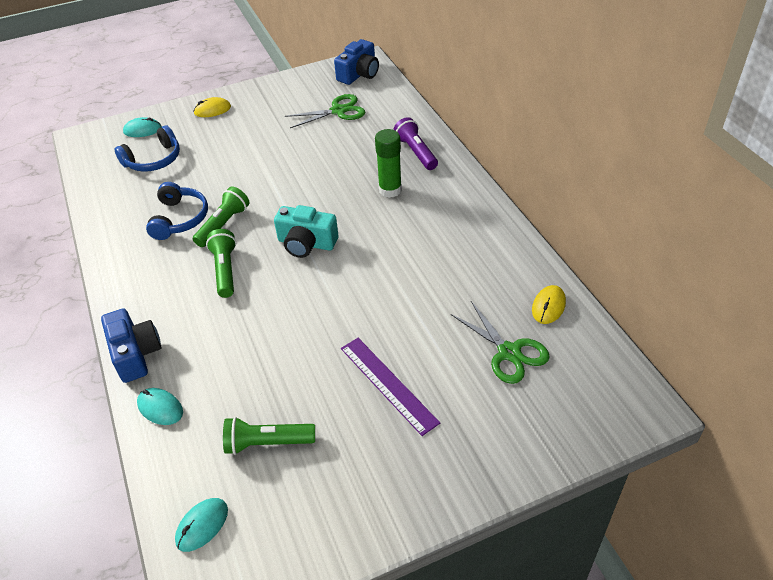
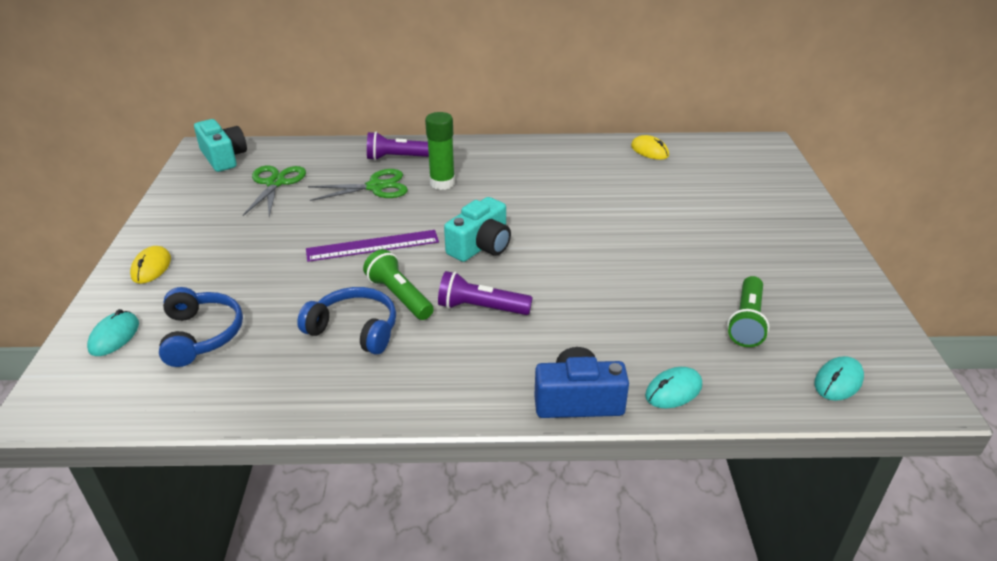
camera: 70 degrees left, 10 degrees down
(202, 525) = (838, 381): turquoise mouse -> turquoise mouse turned 75 degrees clockwise
(225, 270) = (481, 308): green flashlight -> purple flashlight
(359, 74) = (223, 157): blue camera -> turquoise camera
(388, 384) = (700, 240): purple ruler -> purple ruler (372, 246)
(509, 352) = (690, 178): green scissors -> green scissors (376, 187)

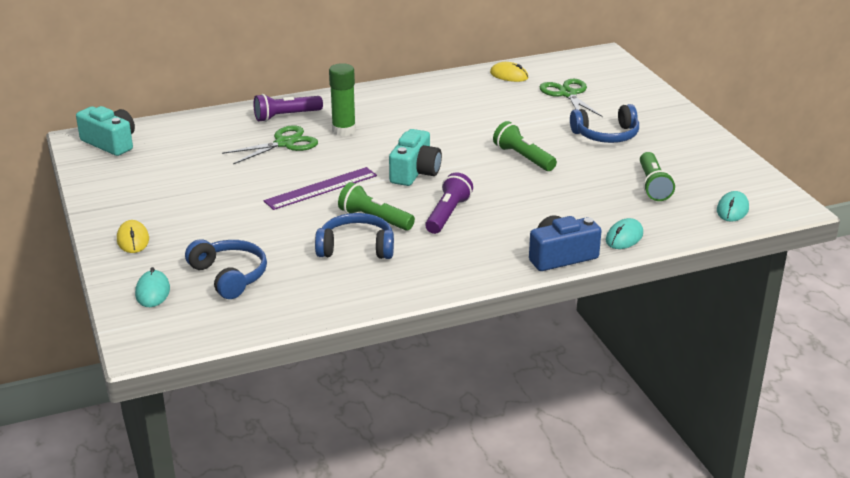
camera: 20 degrees left, 5 degrees down
(275, 183) = (185, 156): green scissors -> green scissors (568, 94)
(481, 308) = (447, 214): purple flashlight -> purple flashlight turned 120 degrees clockwise
(609, 252) = (523, 158): none -> green flashlight
(721, 241) = (606, 135): none -> blue headphones

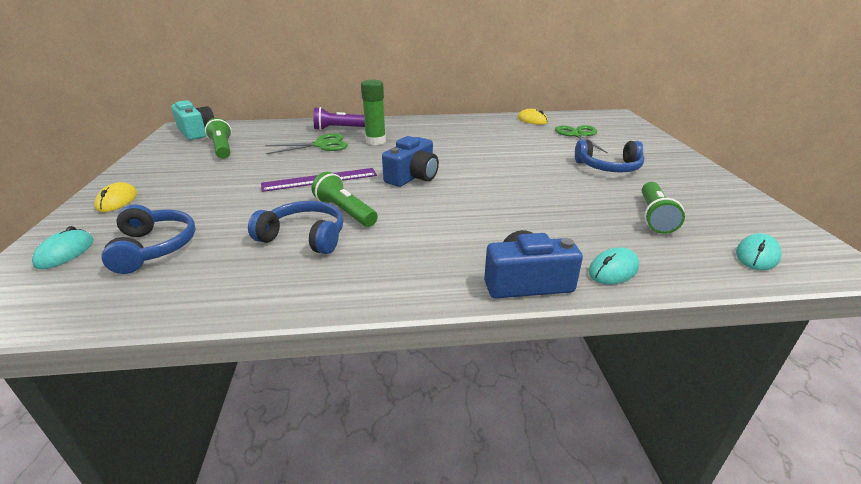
camera: 15 degrees right, 0 degrees up
(415, 172) = (413, 177): turquoise camera -> blue camera
(447, 214) = (420, 217): purple flashlight -> none
(523, 158) = (521, 176): green flashlight -> green flashlight (222, 148)

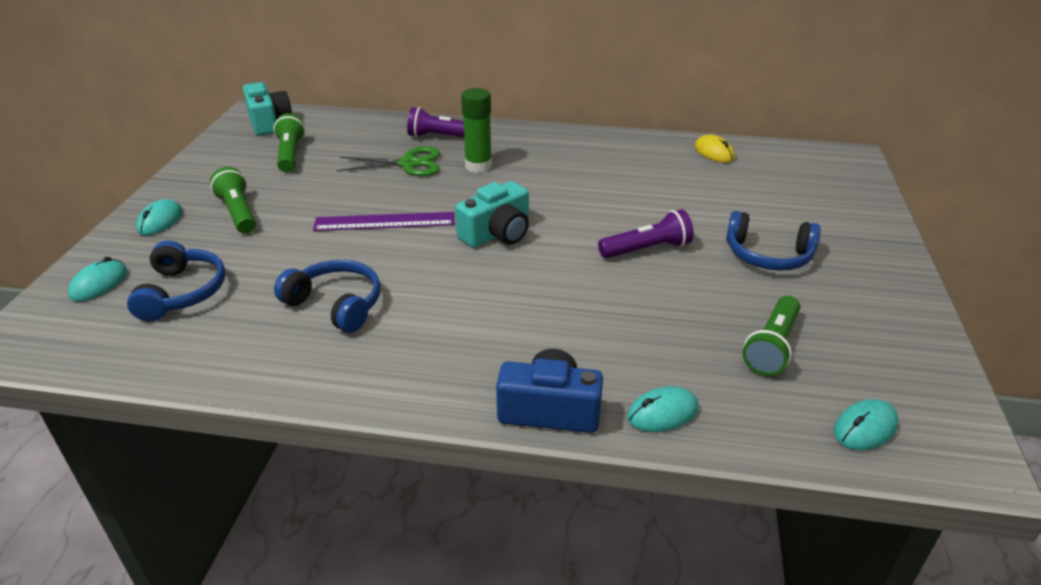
camera: 15 degrees right, 5 degrees up
(117, 200) = (160, 221): yellow mouse -> turquoise mouse
(345, 212) = (394, 276): green flashlight -> green flashlight (238, 213)
(413, 177) = (497, 233): blue camera -> turquoise camera
(526, 173) = (646, 249): none -> purple flashlight
(579, 135) = (764, 190): green scissors -> none

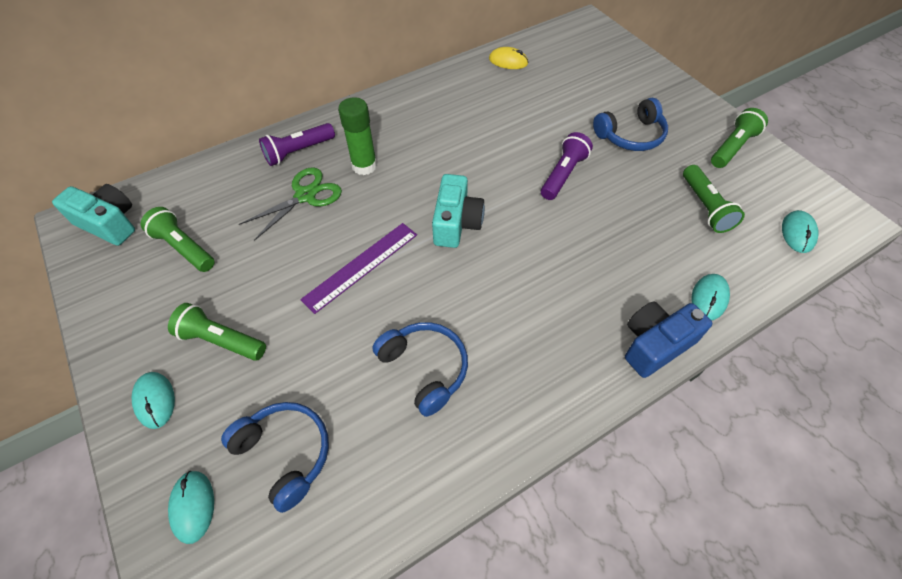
camera: 40 degrees left, 20 degrees up
(336, 304) = (425, 368): blue headphones -> blue headphones turned 60 degrees clockwise
(887, 319) = (732, 147): none -> green flashlight

